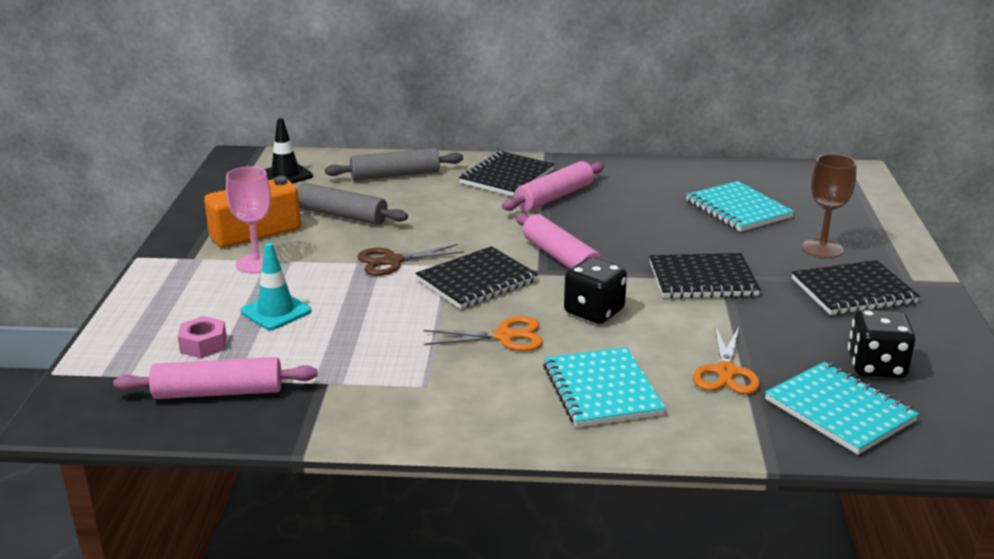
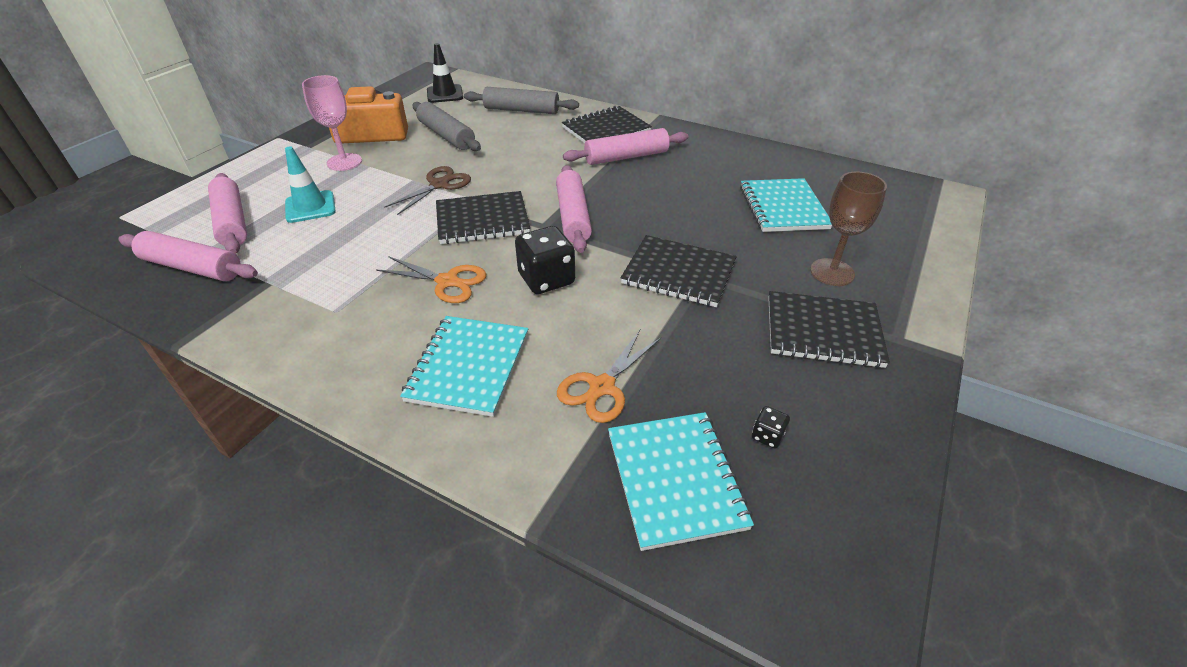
camera: 25 degrees right, 15 degrees up
(203, 345) = (232, 222): pink nut -> pink rolling pin
(393, 261) = (439, 185): brown scissors -> brown scissors turned 120 degrees clockwise
(876, 366) = (767, 436): black dice -> black dice, size x0.46

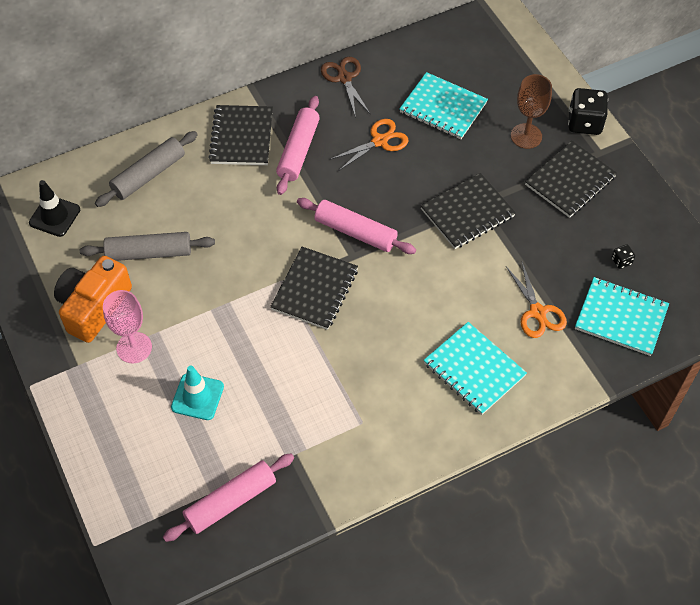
camera: 55 degrees left, 15 degrees up
(232, 222) = (176, 459): pink rolling pin -> none
(439, 185) = (236, 294): brown scissors -> brown scissors (344, 78)
(447, 282) = (377, 345): orange scissors -> orange scissors (379, 141)
(546, 279) = (418, 287): black dice -> black dice (584, 123)

